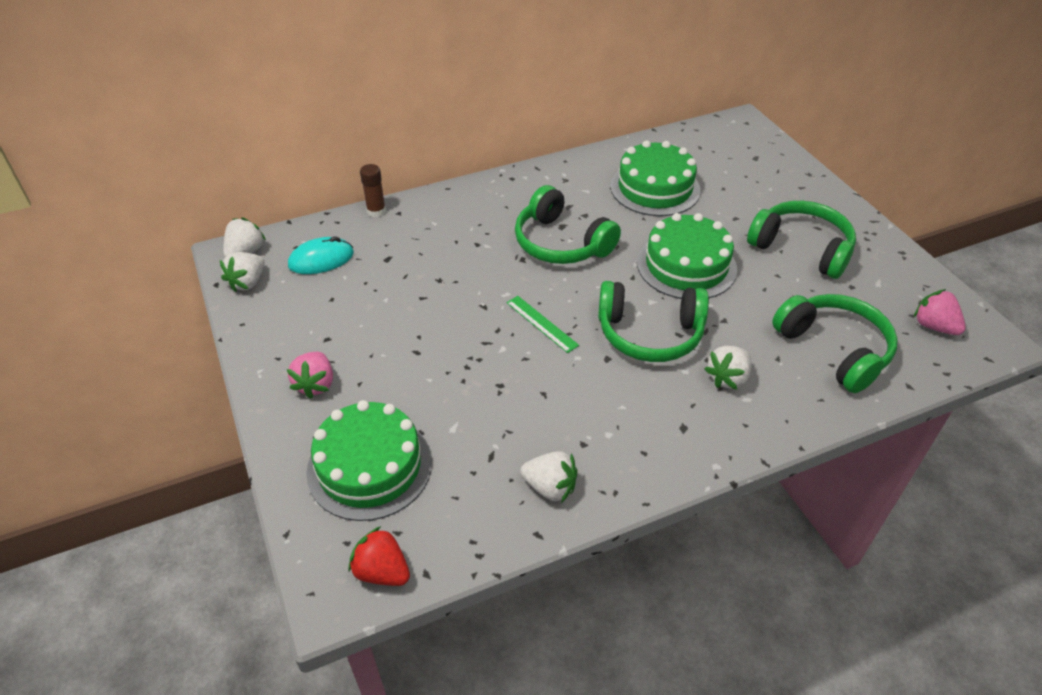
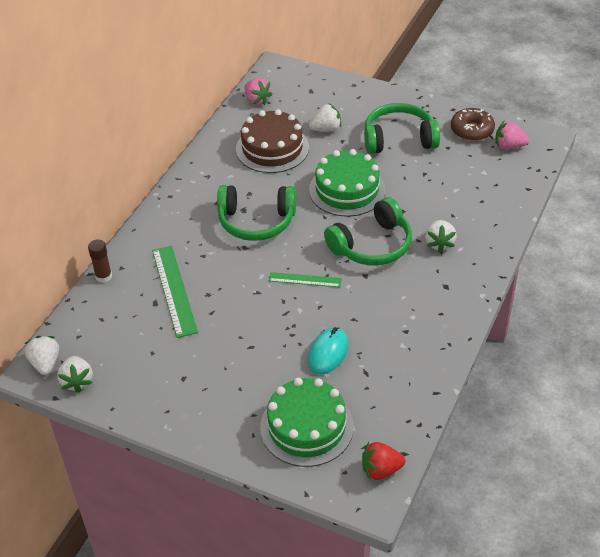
camera: 40 degrees left, 0 degrees up
(315, 384) = (213, 408): pink strawberry -> pink strawberry (257, 100)
(321, 259) = (109, 333): turquoise mouse -> turquoise mouse (328, 353)
(416, 258) = (174, 290): none -> green ruler
(550, 487) = (415, 365): white strawberry -> white strawberry (326, 129)
(655, 188) = (272, 148): green cake -> brown cake
(834, 349) = (475, 191): green headphones -> none
(902, 285) = (472, 130): none -> brown donut

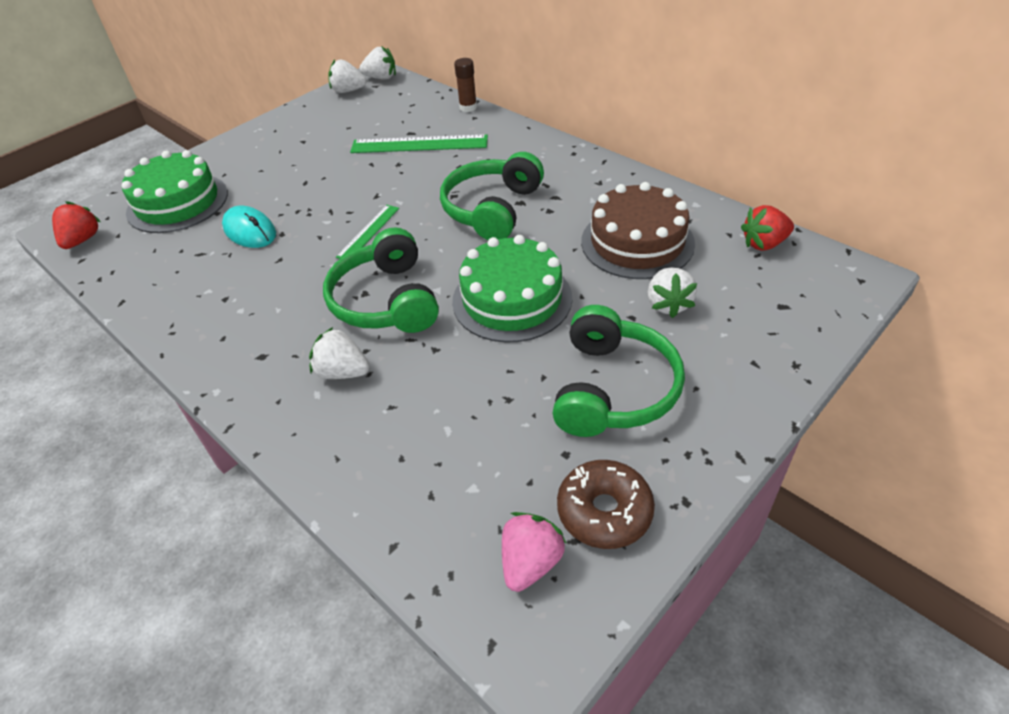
camera: 110 degrees right, 0 degrees up
(257, 100) = (764, 244): pink strawberry -> red strawberry

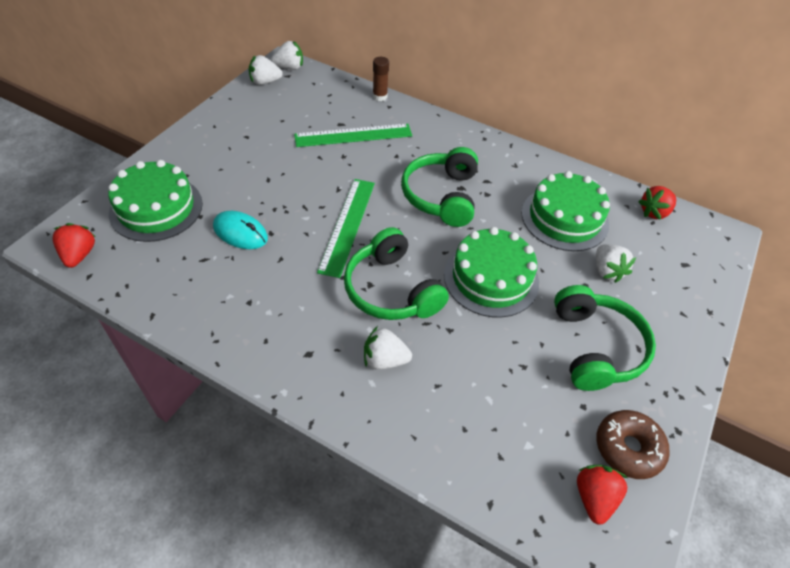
camera: 20 degrees left, 5 degrees up
(368, 232) = (347, 225): green ruler -> green ruler, size x1.71
(530, 562) = (594, 498): pink strawberry -> red strawberry
(637, 242) = (564, 218): brown cake -> green cake

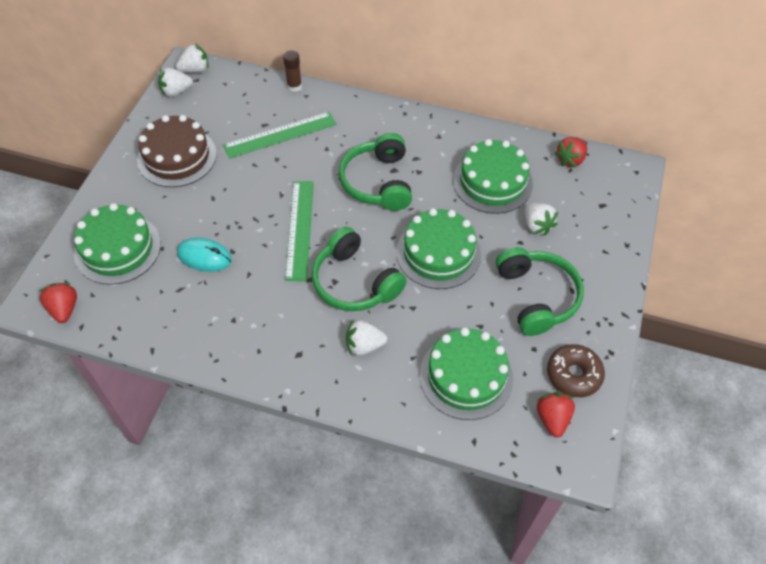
camera: 10 degrees left, 5 degrees up
(246, 136) = (177, 157): none -> brown cake
(495, 421) = (466, 376): none -> green cake

